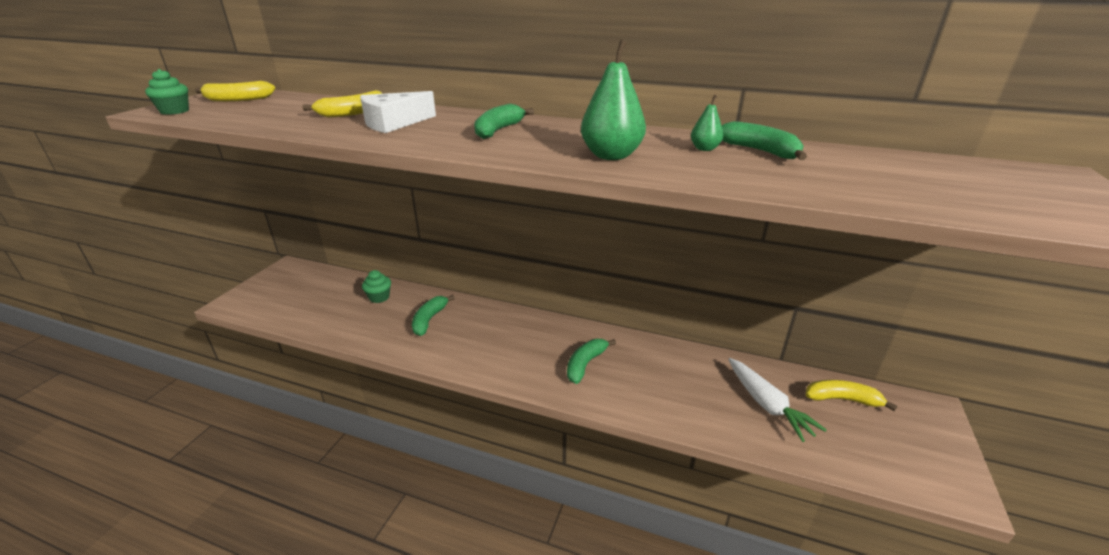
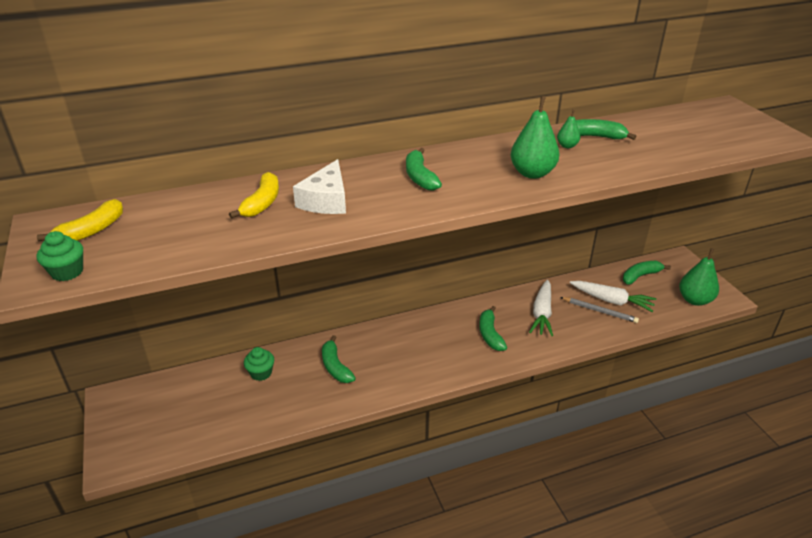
camera: 40 degrees left, 5 degrees up
(664, 374) = (542, 313): none -> white carrot
(737, 407) = (599, 311): none -> grey pencil
(842, 399) = (640, 276): yellow banana -> green banana
(898, 466) = (694, 300): none -> green pear

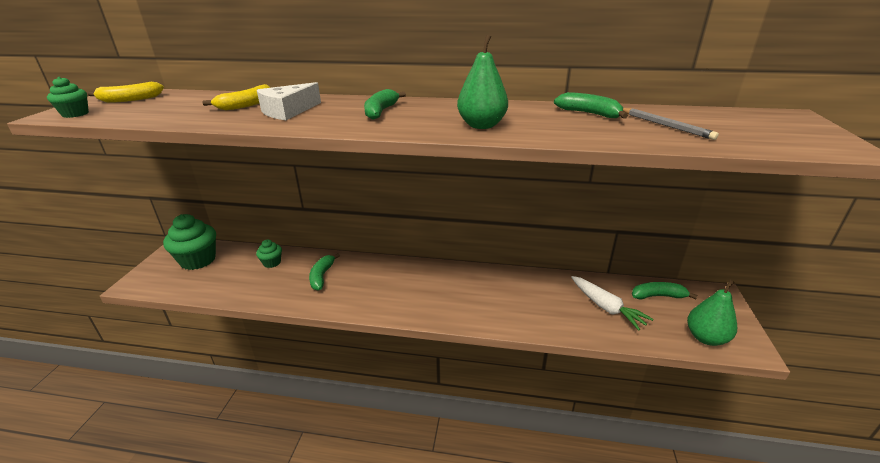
camera: 30 degrees right, 5 degrees down
(163, 404) = (198, 260): none -> green cupcake
(490, 334) = (462, 295): green banana -> none
(542, 313) = (525, 295): white carrot -> none
(567, 146) = (549, 115): green pear -> none
(599, 311) = (584, 312): grey pencil -> grey pencil (665, 125)

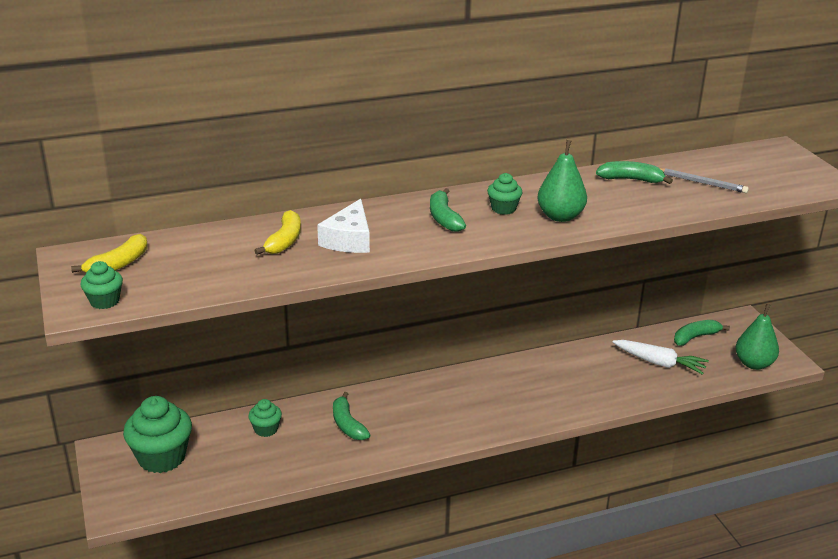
camera: 30 degrees left, 0 degrees up
(439, 113) = (503, 209): none -> green cupcake

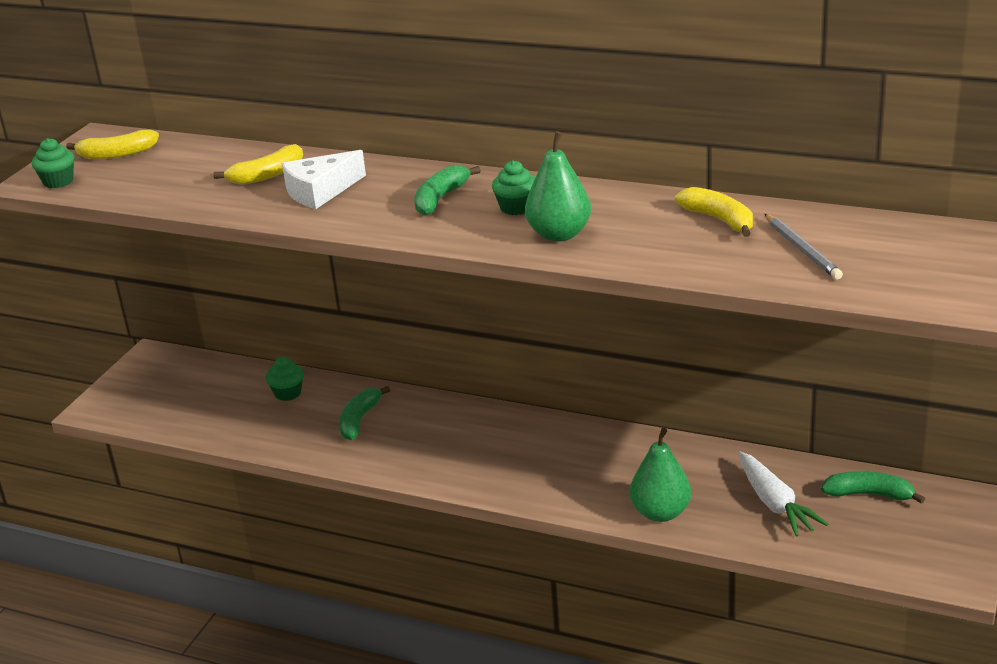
camera: 45 degrees right, 0 degrees up
(162, 457) = (180, 380): green cupcake -> none
(631, 179) = (719, 220): green banana -> yellow banana
(753, 364) = (901, 558): green pear -> green pear (660, 513)

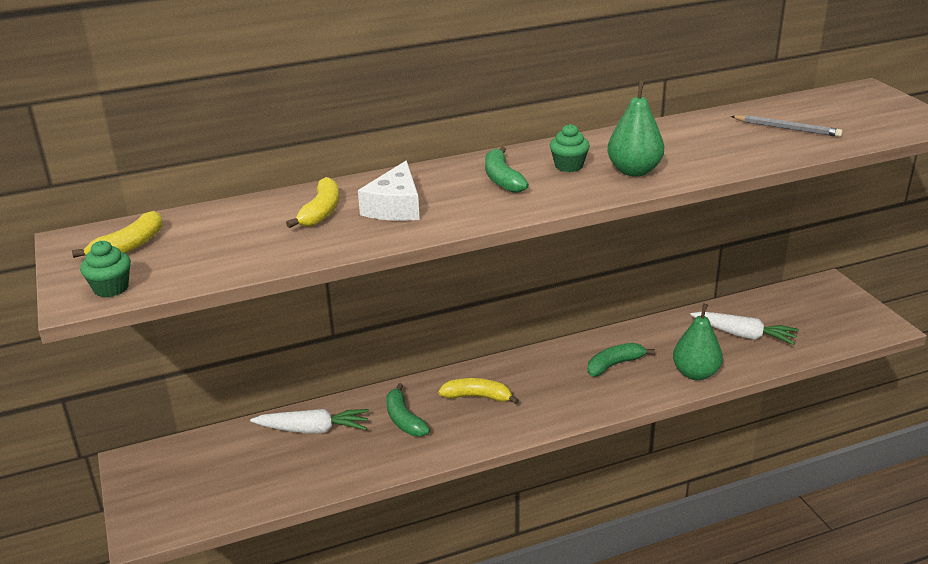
camera: 45 degrees left, 0 degrees up
(288, 393) = (313, 429): green cupcake -> white carrot
(719, 220) = (708, 129): yellow banana -> yellow banana (477, 397)
(869, 494) = (779, 305): green banana -> green banana (614, 365)

